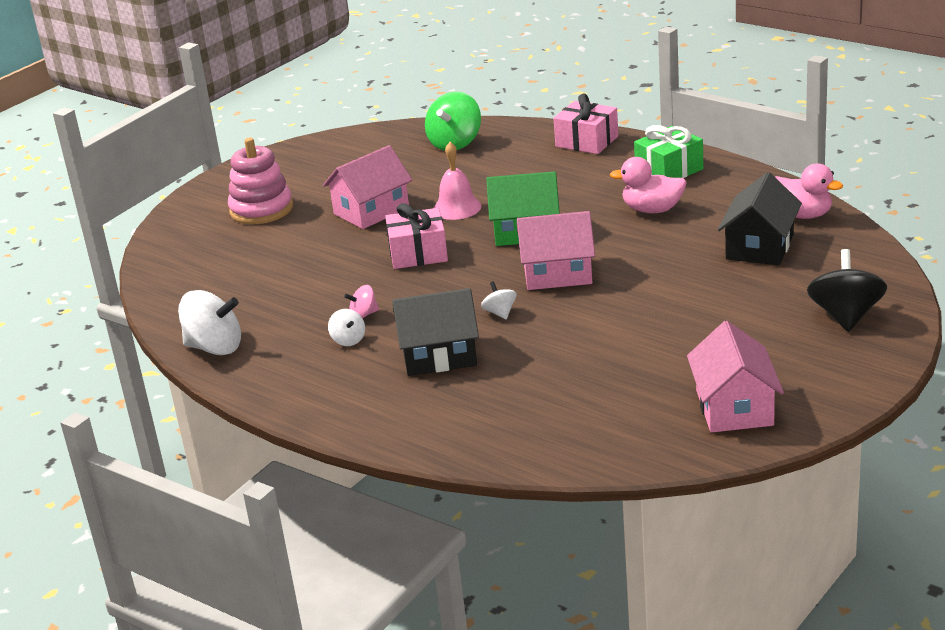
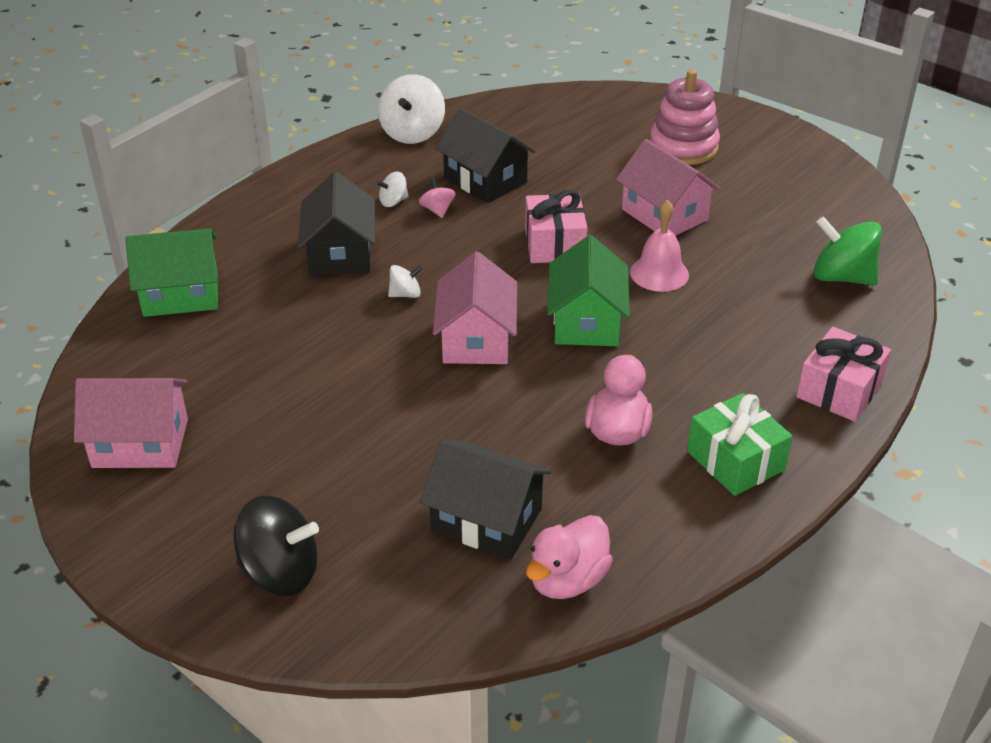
camera: 90 degrees right, 10 degrees up
(311, 297) = (485, 180): none -> black house
(516, 433) = (181, 294): none -> green house

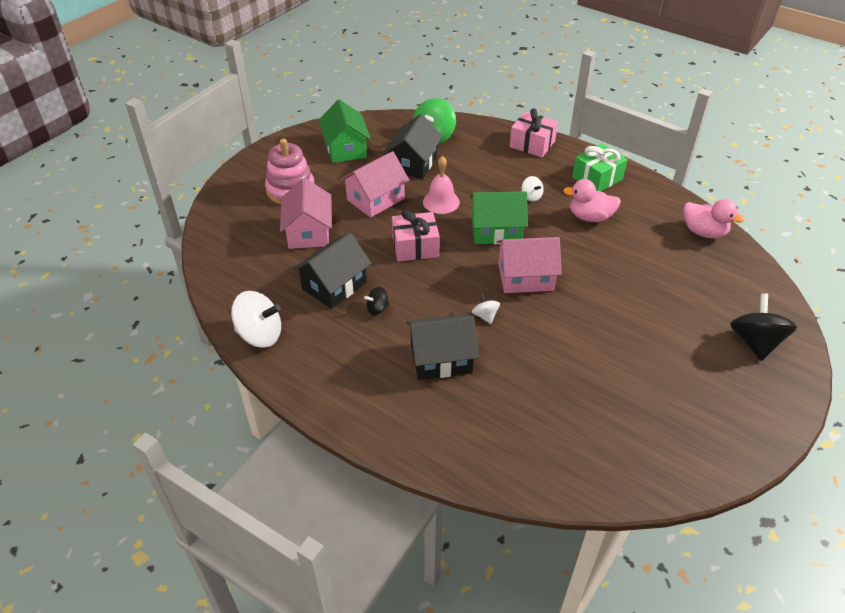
camera: 95 degrees left, 5 degrees up
(140, 443) = (684, 437): pink house -> pink house (308, 232)
(181, 294) = (512, 453): green house -> green house (345, 148)
(393, 202) = (367, 335): white spinning top -> white spinning top (531, 196)
(437, 210) = (377, 309): pink spinning top -> black spinning top
(486, 520) = (677, 263): black house -> black house (413, 163)

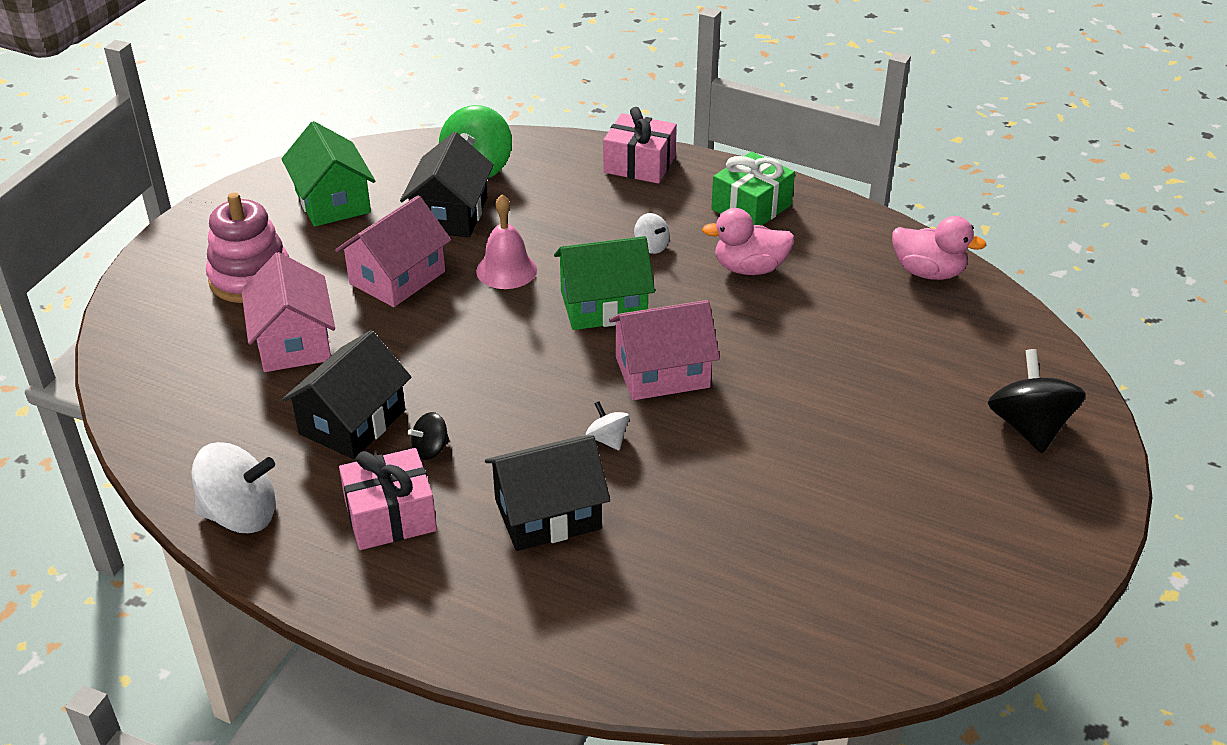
camera: 10 degrees left, 5 degrees down
(415, 247) = (476, 345): pink gift -> pink gift (390, 516)

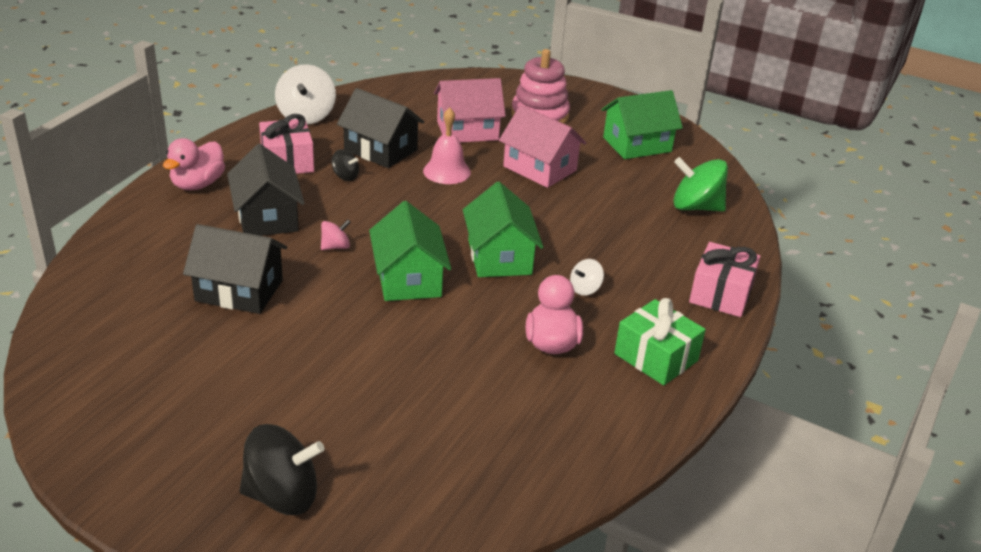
camera: 90 degrees right, 5 degrees down
(430, 449) = (345, 176): black spinning top -> black spinning top turned 150 degrees clockwise
(450, 214) = (625, 192): black house -> black house (239, 290)
(506, 270) = (549, 214): pink bell -> pink bell (447, 171)
(607, 439) = (335, 247): white spinning top -> pink spinning top
(662, 372) = (408, 279): pink house -> green house
(928, 272) = (545, 471): pink duck -> pink duck (197, 184)

